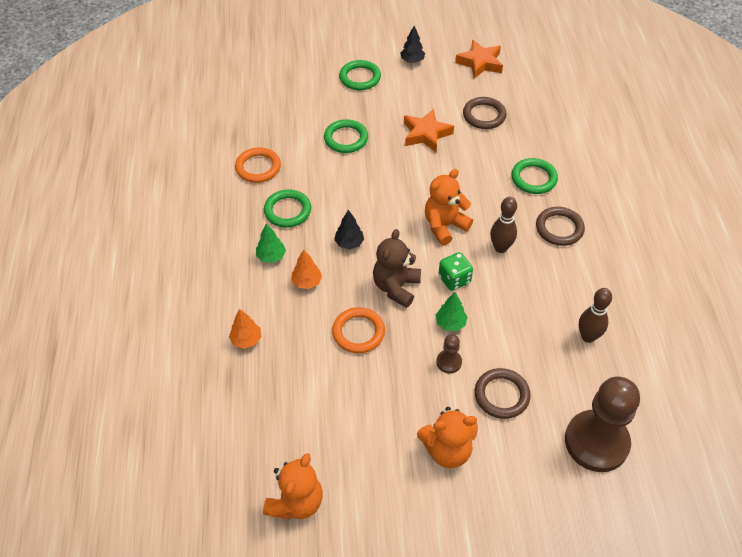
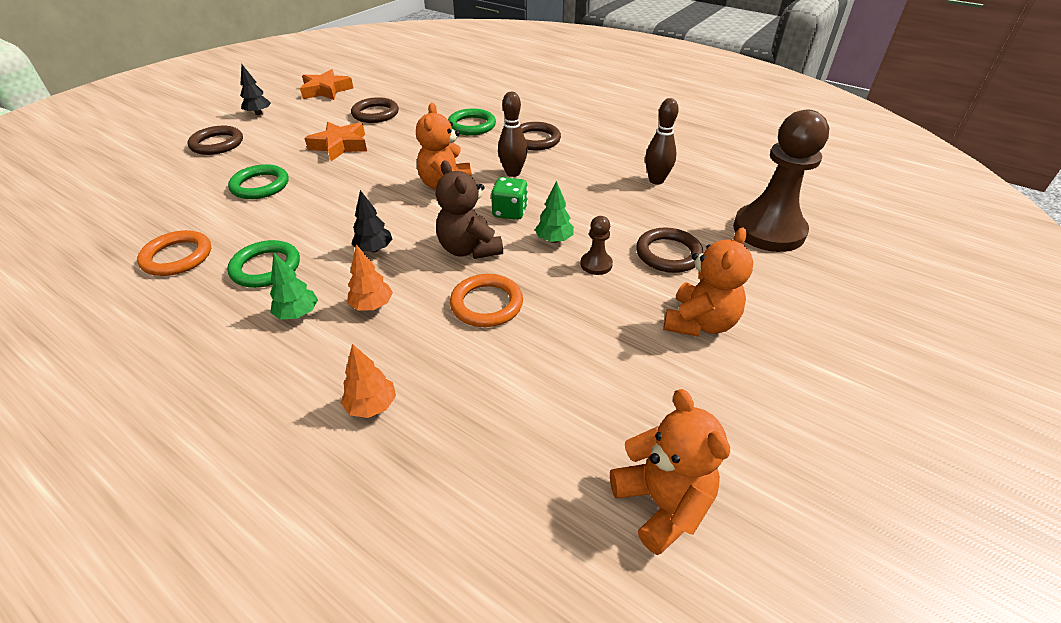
camera: 50 degrees left, 10 degrees down
(360, 78) = (217, 144): green ring -> brown ring

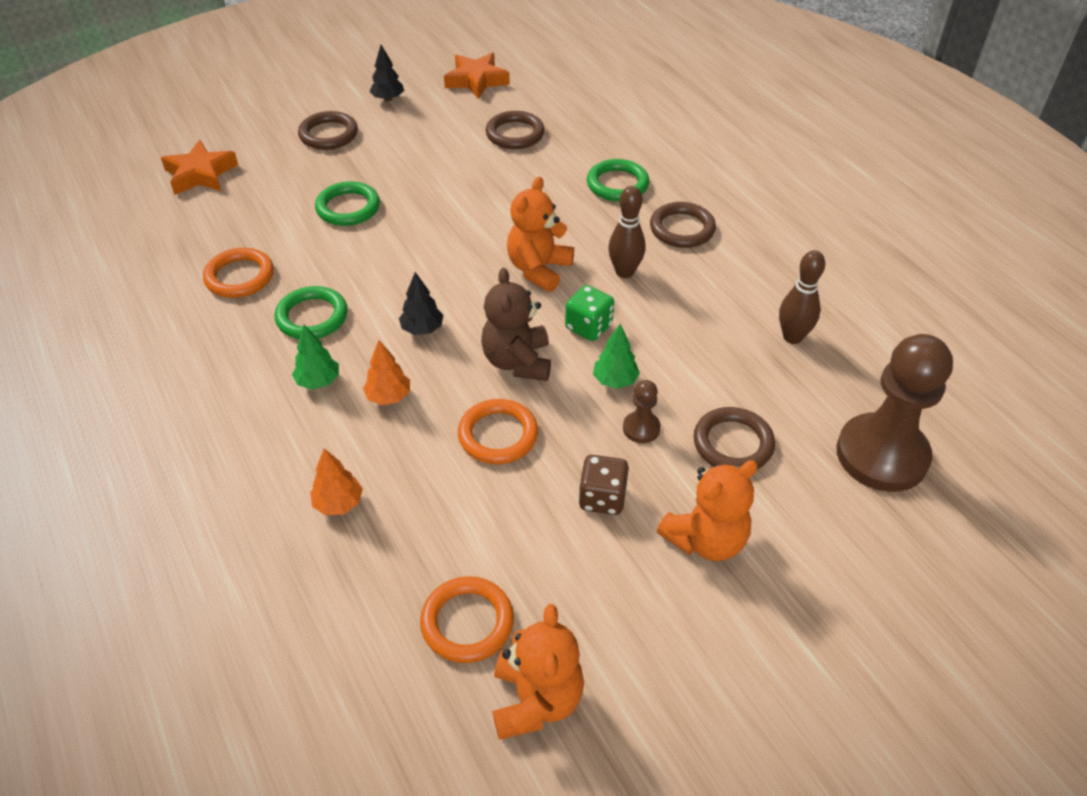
camera: 25 degrees right, 5 degrees up
(340, 145) = (453, 173): orange star -> orange star (200, 174)
(556, 461) = (467, 622): none -> orange ring
(601, 321) = (602, 498): none -> brown dice

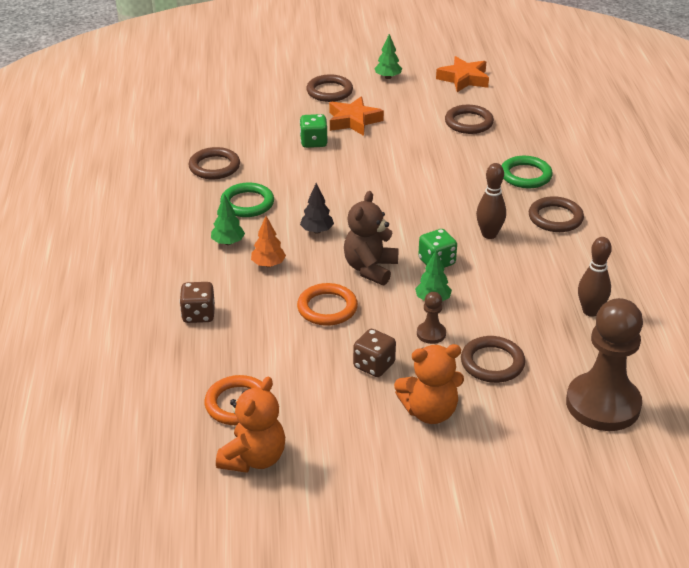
camera: 25 degrees right, 10 degrees down
(200, 174) = (226, 97): orange star -> orange star (353, 121)
(239, 277) = (214, 167): orange ring -> brown ring
(338, 503) = (198, 315): orange tree -> brown dice
(348, 208) = (313, 142): green ring -> green dice
(388, 99) = (388, 77): black tree -> green tree
(539, 269) = (425, 216): orange teddy bear -> none

